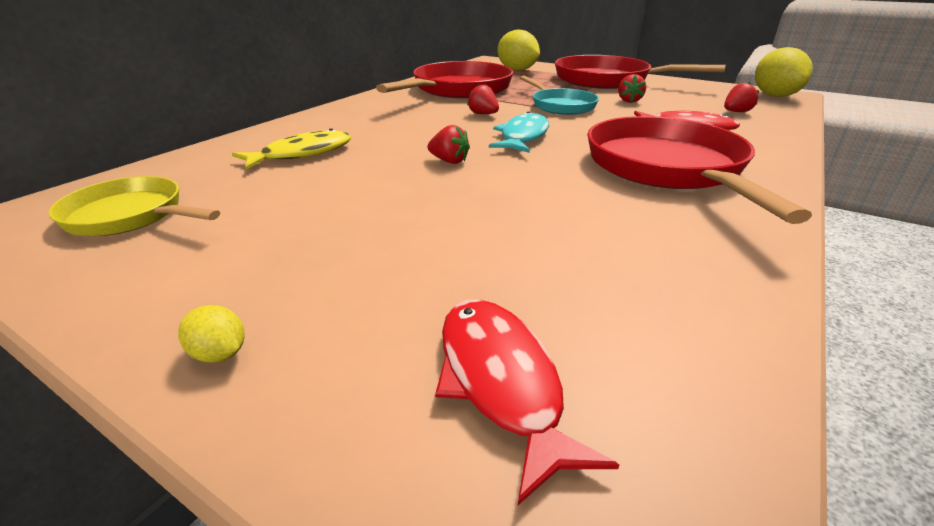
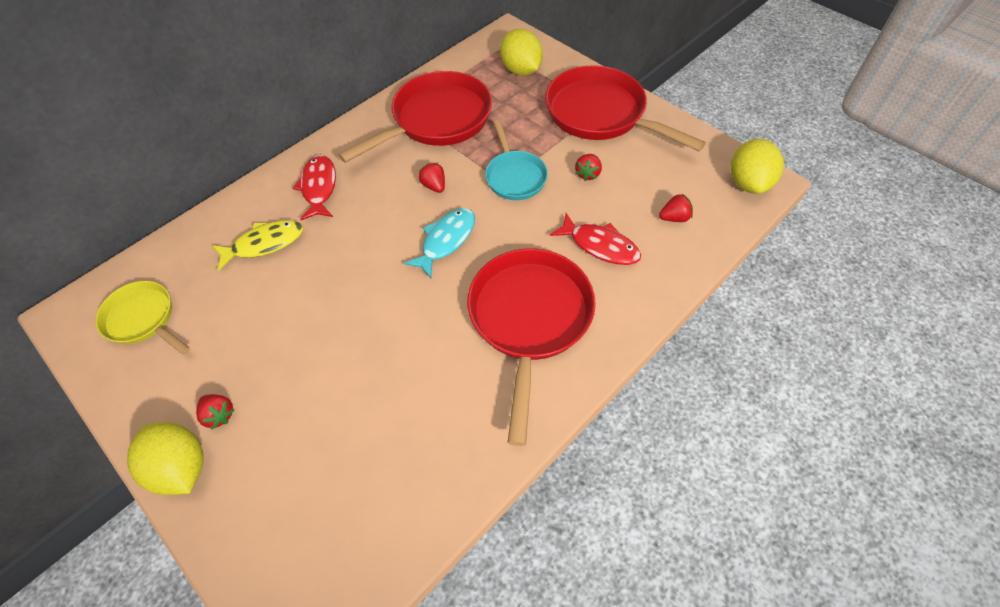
camera: 15 degrees right, 25 degrees up
(220, 354) = (181, 467): yellow lemon -> yellow lemon, size x2.30
(449, 161) = (368, 276): red strawberry -> red strawberry (219, 415)
(501, 382) = (302, 517): red fish -> red fish (319, 187)

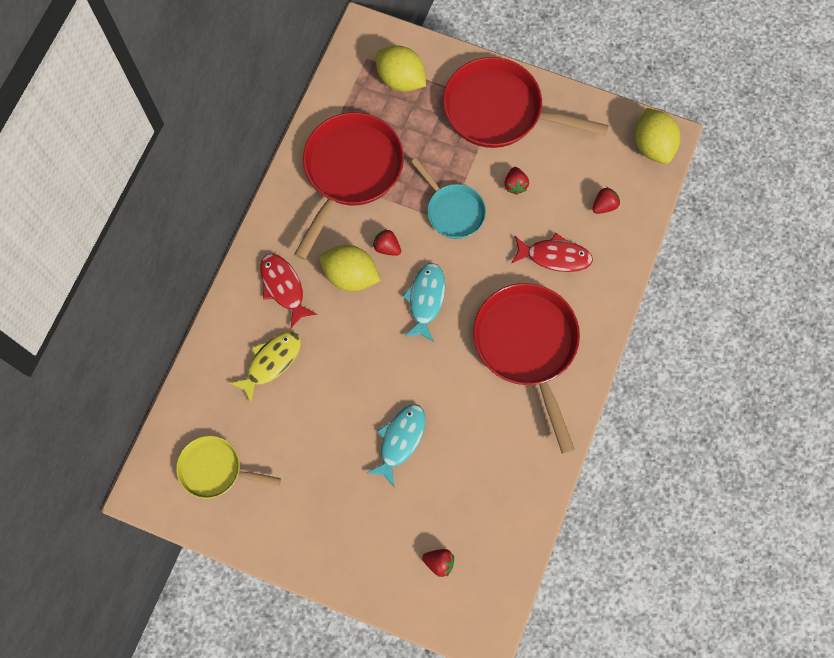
camera: 25 degrees left, 15 degrees up
(181, 467) = (331, 565): yellow lemon -> yellow lemon (350, 276)
(219, 415) = (332, 517): red strawberry -> red strawberry (439, 562)
(340, 363) = (400, 440): none -> turquoise fish

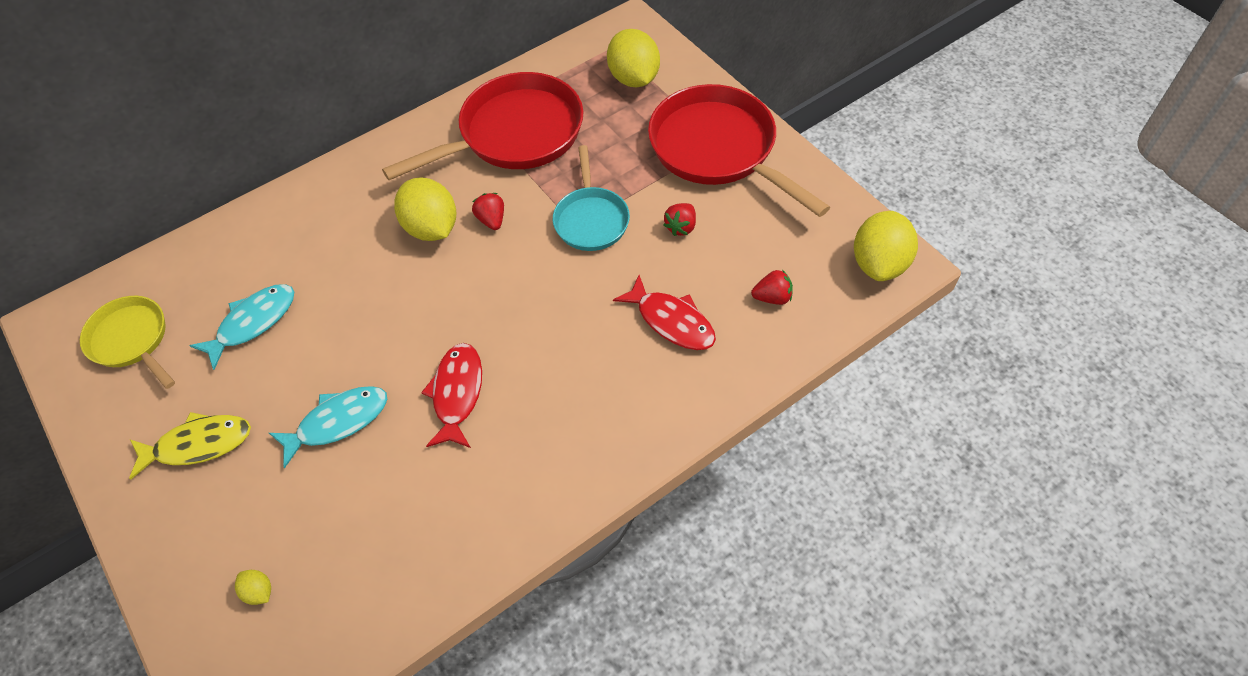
camera: 35 degrees right, 15 degrees down
(271, 362) = (280, 268): yellow fish -> yellow fish (198, 444)
(283, 287) = (356, 205): red fish -> red fish (457, 393)
(426, 299) = (489, 291): turquoise fish -> turquoise fish (253, 323)
(439, 562) = (259, 591): red strawberry -> yellow lemon
(527, 346) = (564, 401): red pan -> none

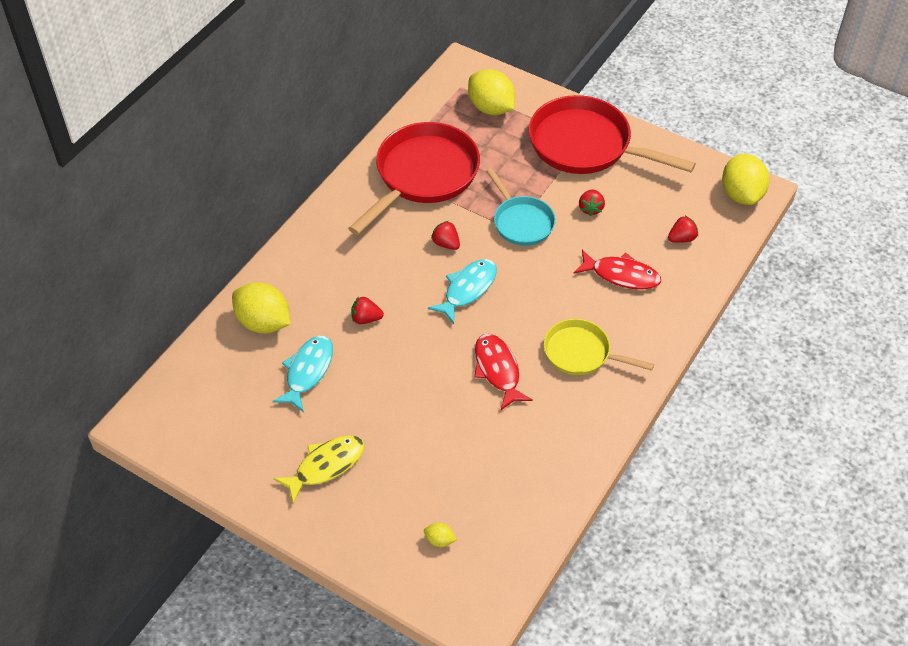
camera: 25 degrees left, 5 degrees down
(132, 340) = (217, 414): yellow pan -> yellow pan (581, 353)
(337, 422) = (422, 417): turquoise fish -> turquoise fish (467, 289)
(352, 281) = (366, 319): none -> red strawberry
(431, 228) = (403, 263): yellow lemon -> yellow lemon (264, 323)

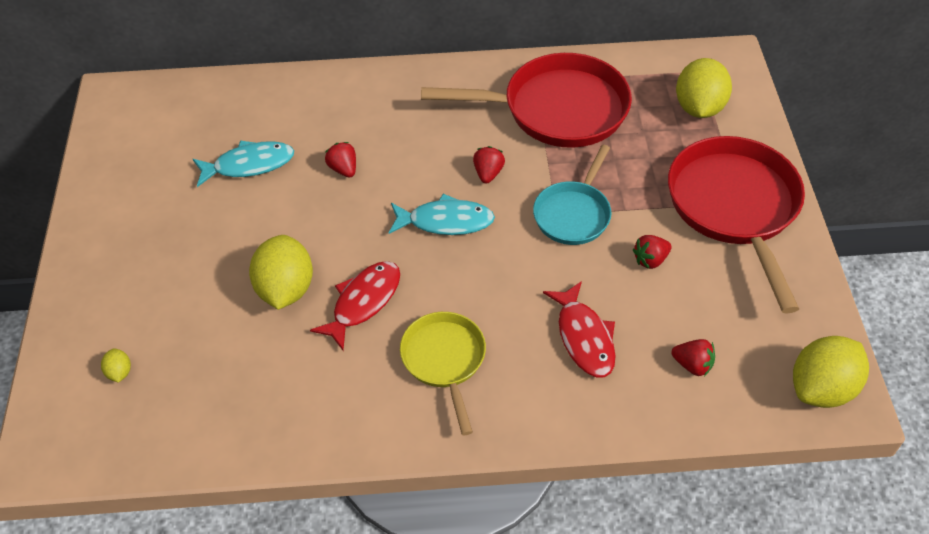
camera: 55 degrees right, 0 degrees up
(264, 323) = (280, 106): yellow lemon -> yellow lemon (285, 289)
(325, 466) = (151, 238): yellow fish -> none

